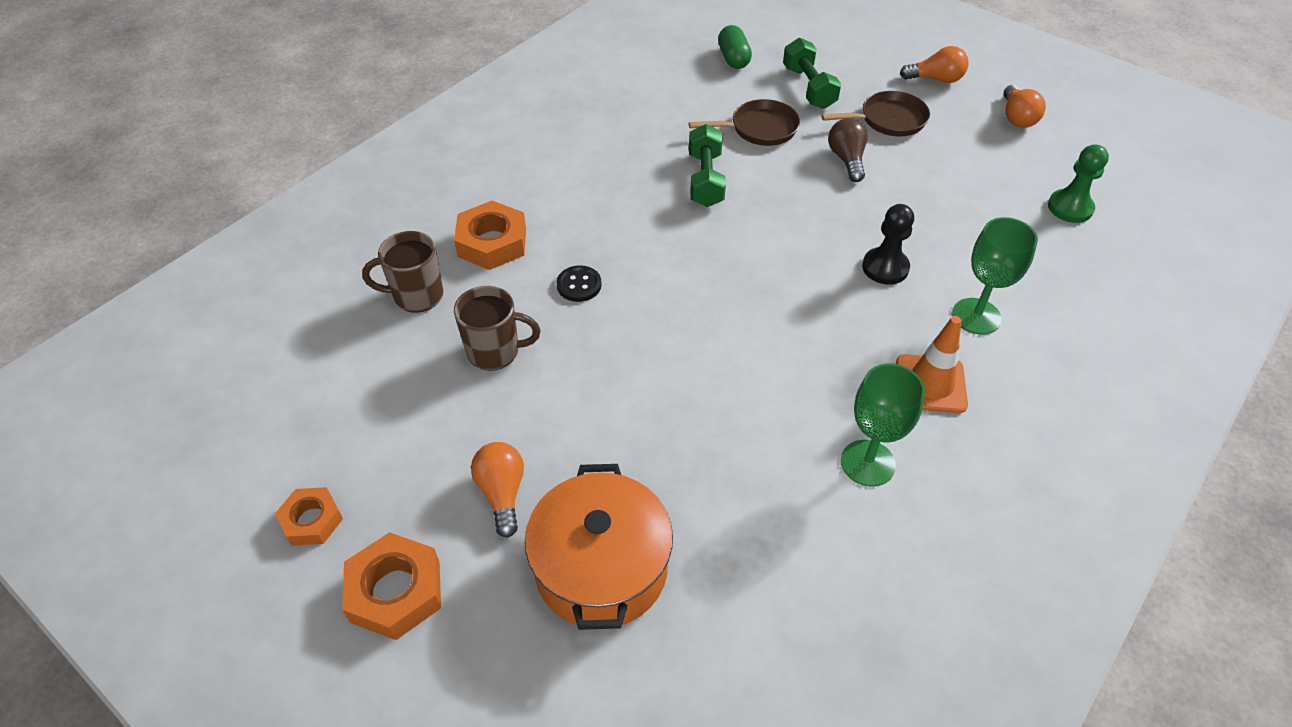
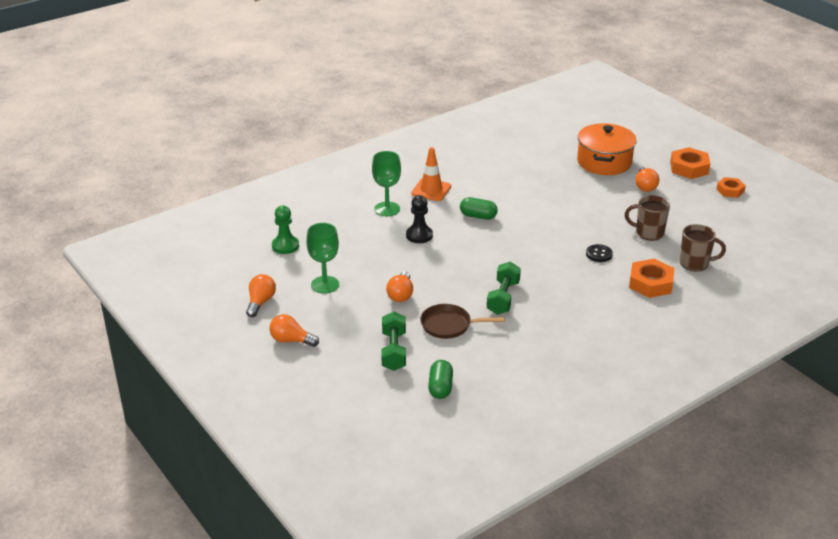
camera: 165 degrees left, 15 degrees down
(810, 332) = (478, 216): none -> green capsule
(847, 159) = (401, 294): brown light bulb -> orange light bulb
(868, 463) = (478, 172): green goblet -> green goblet (325, 285)
(888, 120) = (352, 316): brown pan -> none

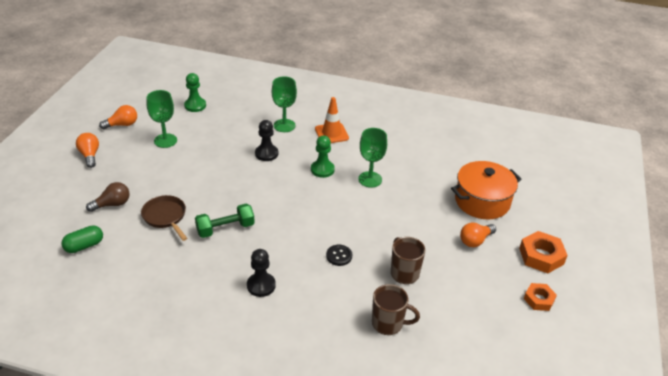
camera: 50 degrees right, 5 degrees up
(394, 351) = (112, 204): green dumbbell -> brown light bulb
(401, 294) = (184, 178): orange light bulb -> none
(478, 216) = (322, 169): green capsule -> green pawn
(519, 199) = (370, 179): none -> green goblet
(595, 306) = (261, 285): none -> black pawn
(650, 283) = (327, 306): orange nut -> none
(695, 263) = (388, 323): brown mug -> brown mug turned 45 degrees counterclockwise

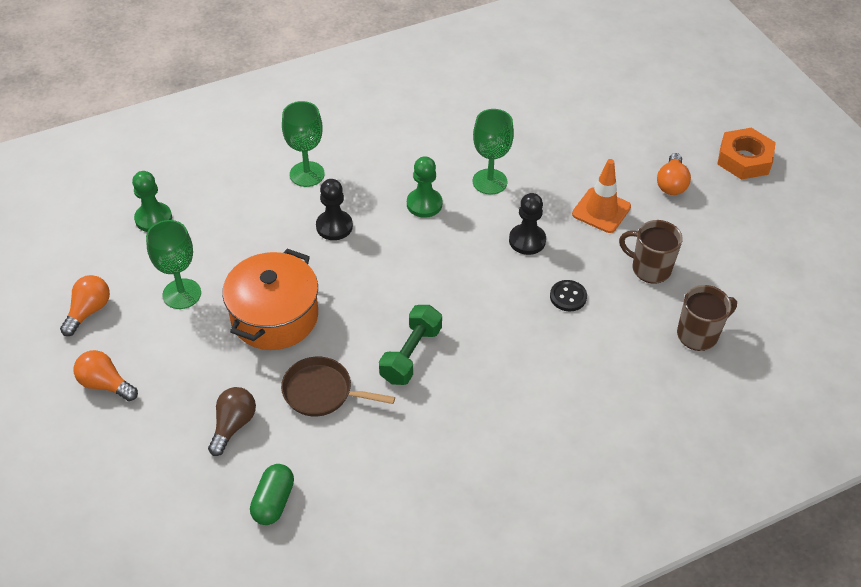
camera: 40 degrees left, 10 degrees up
(261, 285) = (533, 390): black pawn -> black pawn (527, 240)
(331, 133) = (376, 149): orange traffic cone -> orange traffic cone (601, 210)
(482, 201) = (628, 132): orange pot -> orange pot (274, 316)
(539, 299) = (790, 208): orange nut -> none

